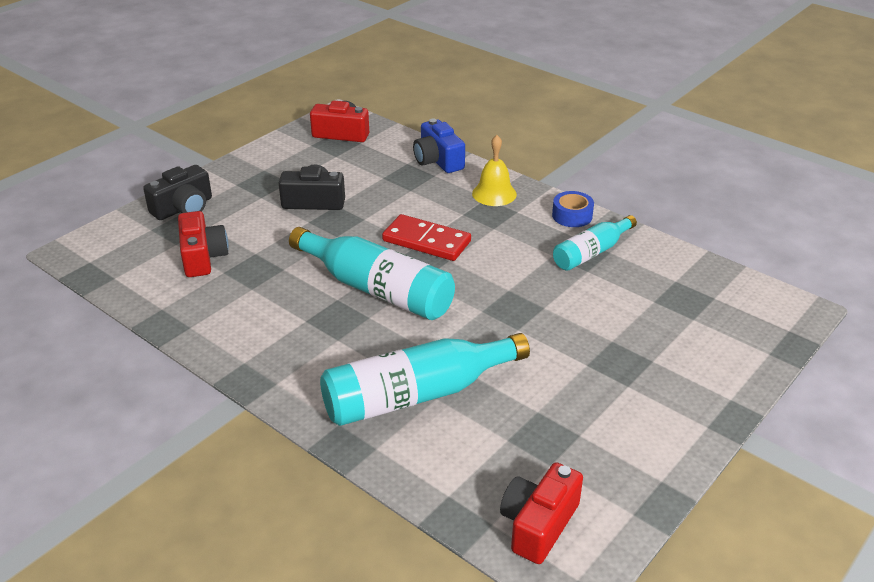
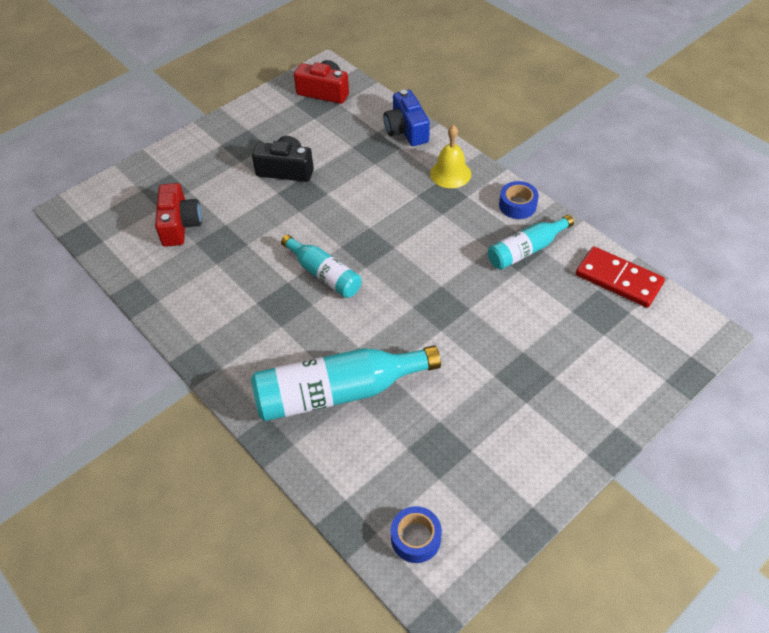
camera: 10 degrees right, 15 degrees up
(183, 208) = (171, 168): black camera -> none
(377, 289) = (324, 274): turquoise bottle -> turquoise bottle, size x0.59
(426, 241) = (378, 224): red domino -> red domino (618, 279)
(538, 524) = (415, 538): red camera -> blue tape

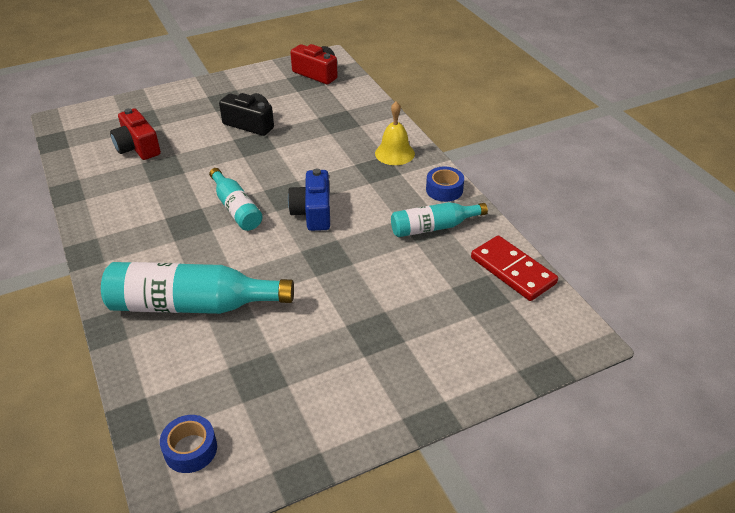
camera: 15 degrees right, 10 degrees down
(180, 225) = (137, 147): red camera -> red camera turned 135 degrees clockwise
(406, 130) = (373, 113): blue camera -> blue camera (313, 212)

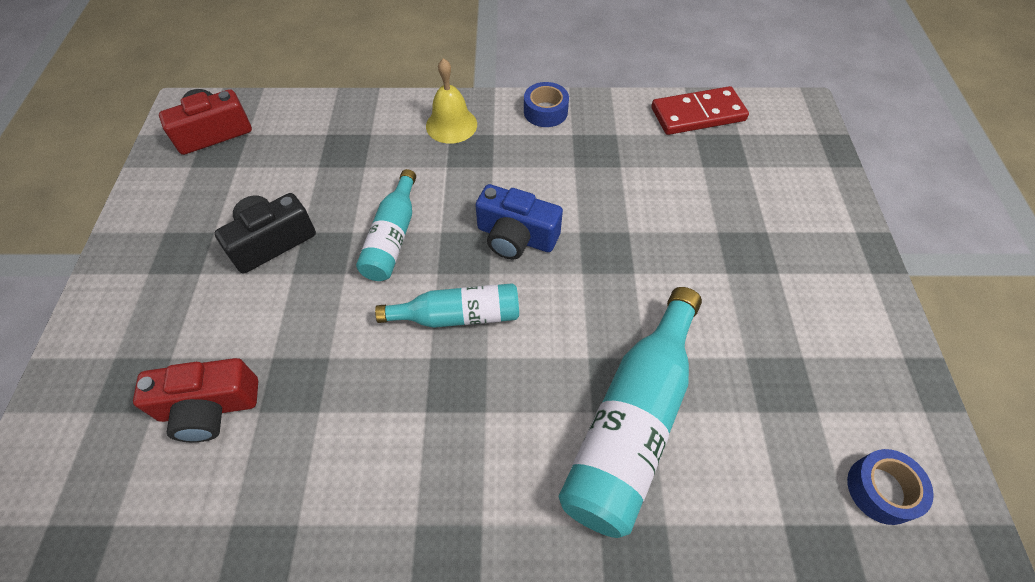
camera: 65 degrees left, 15 degrees up
(433, 227) = (603, 144): turquoise bottle -> turquoise bottle (392, 237)

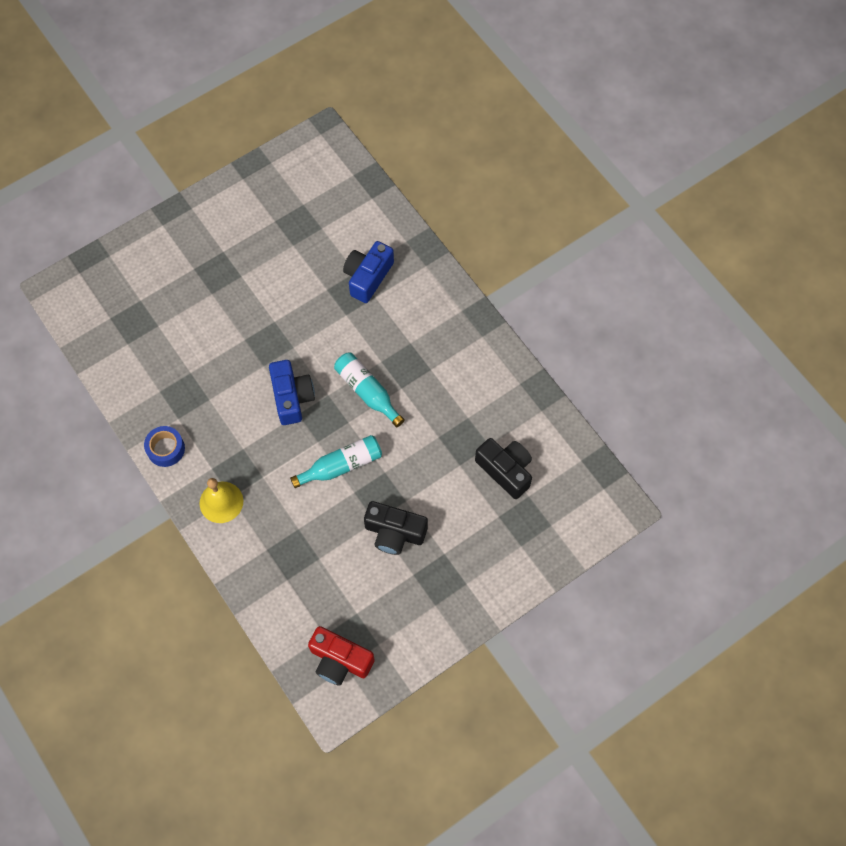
camera: 125 degrees left, 10 degrees up
(209, 407) = (505, 470): red camera -> black camera
(632, 423) = (368, 277): turquoise bottle -> blue camera
(698, 114) = (105, 351): red domino -> none
(881, 490) = (327, 168): blue tape -> none

